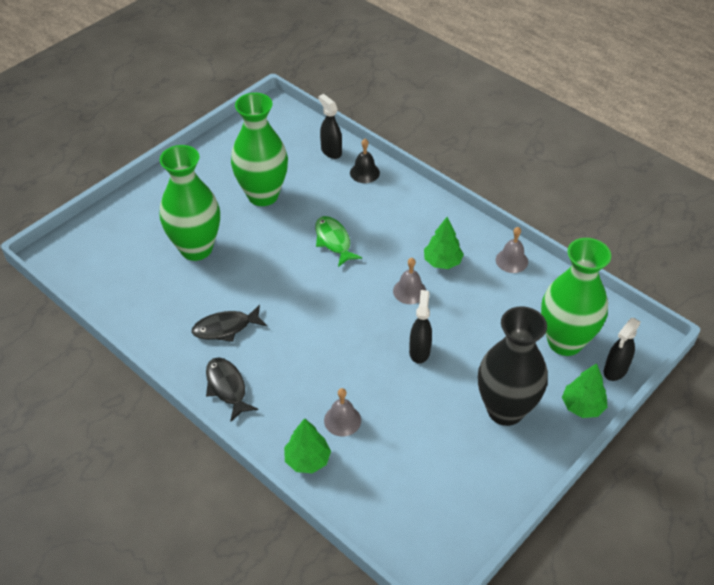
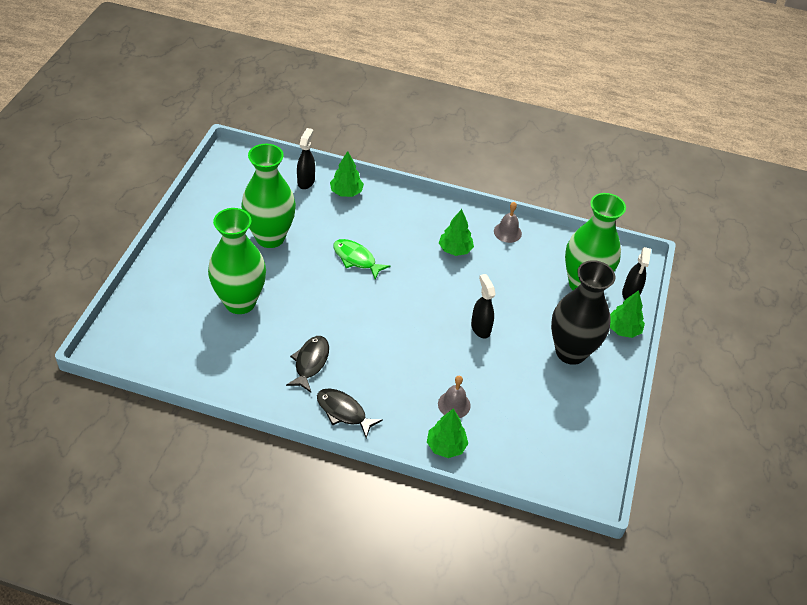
camera: 30 degrees left, 0 degrees up
(225, 328) = (310, 362): black fish -> black fish turned 150 degrees clockwise
(331, 151) = (306, 181): black spray bottle -> black spray bottle turned 75 degrees clockwise
(364, 172) = (346, 192): black bell -> green tree
(409, 291) = (443, 282): grey bell -> none

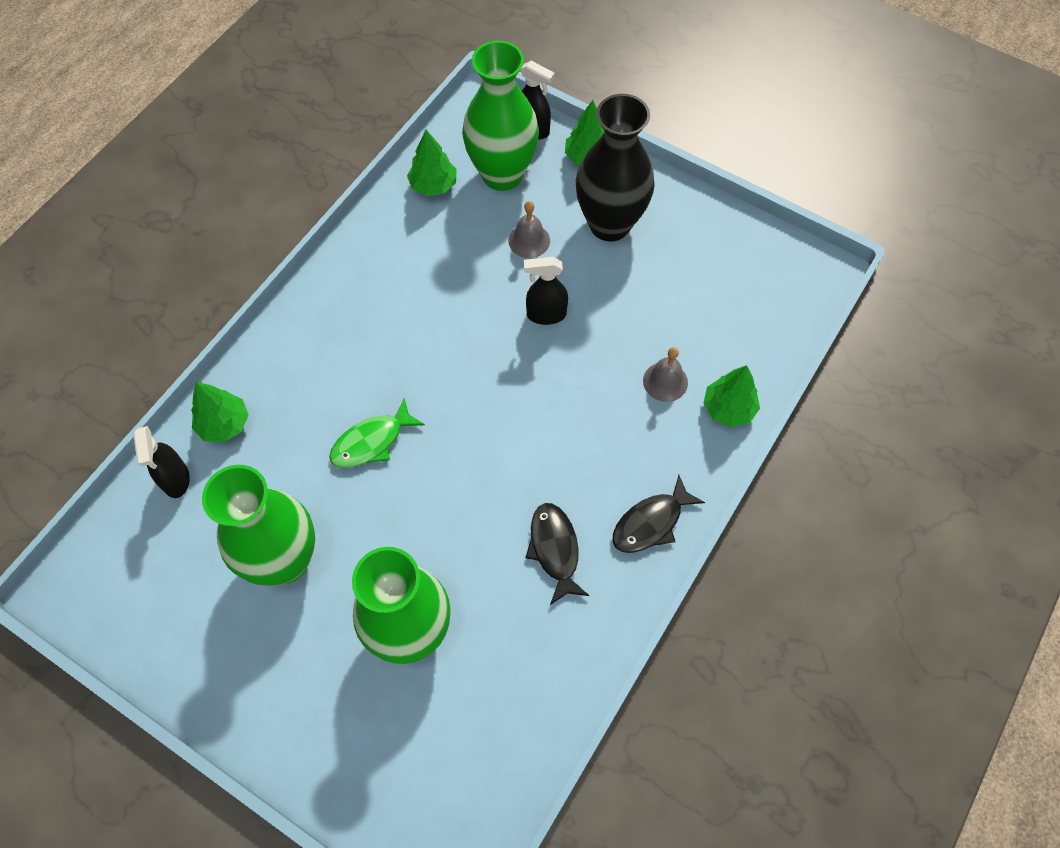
camera: 70 degrees left, 15 degrees up
(306, 181) = (176, 480): black spray bottle -> black spray bottle turned 135 degrees counterclockwise
(310, 362) = (555, 549): black fish -> black fish turned 45 degrees clockwise
(455, 250) = (394, 306): green tree -> green tree (433, 185)
(507, 232) = (382, 232): grey bell -> grey bell (529, 240)

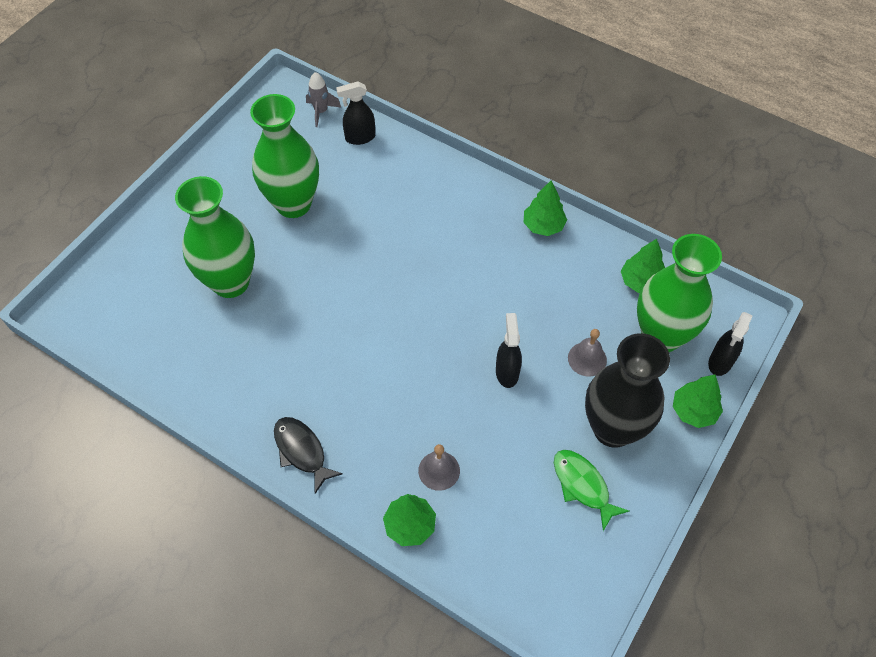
camera: 90 degrees right, 5 degrees down
(117, 534) = (321, 112): none -> grey rocket
(224, 424) = (403, 159): green tree -> green tree (543, 225)
(371, 442) = (385, 250): green fish -> green fish (583, 486)
(555, 549) = (285, 377): black fish -> none

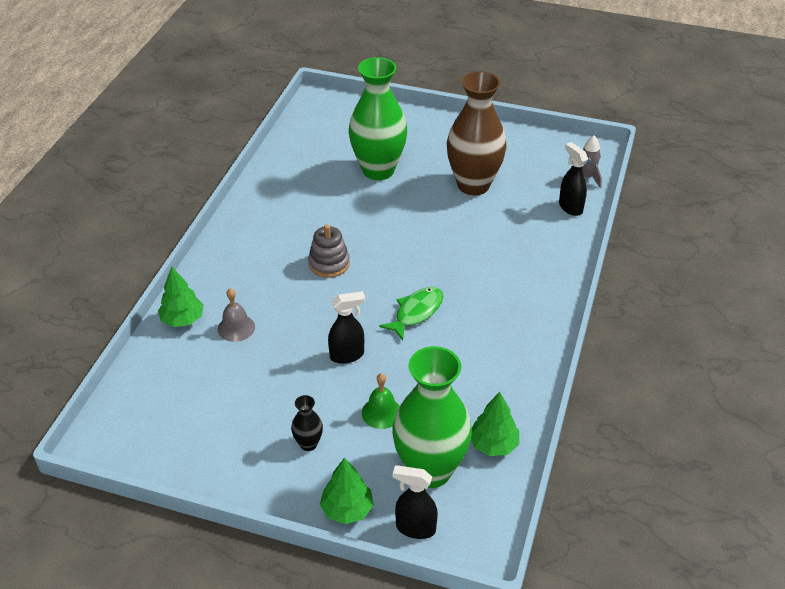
camera: 75 degrees right, 15 degrees down
(293, 204) = (473, 185): green vase -> brown vase
(302, 451) = (235, 244): black fish -> none
(368, 362) = (329, 263): none -> grey stacking toy
(543, 225) = (530, 354): green tree -> none
(583, 486) = (242, 429): green fish -> green fish (416, 312)
(587, 359) = (381, 412): grey bell -> green bell
(613, 428) = (308, 444): black vase -> black vase, size x0.42

